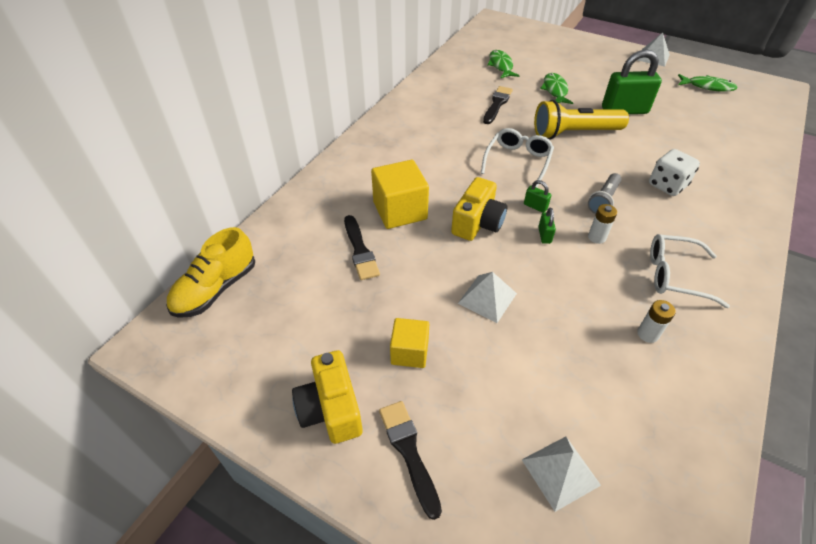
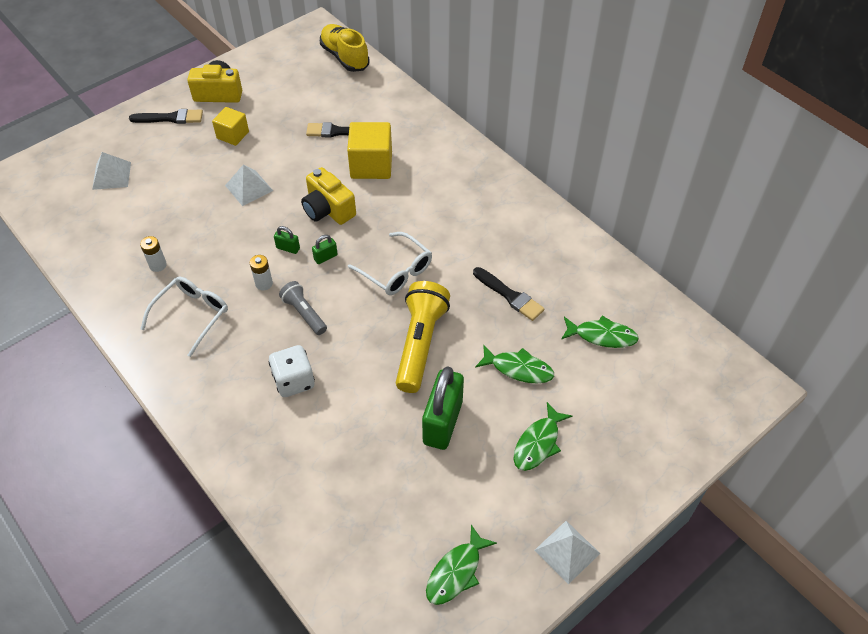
camera: 110 degrees right, 5 degrees up
(600, 75) = (538, 443): none -> green fish

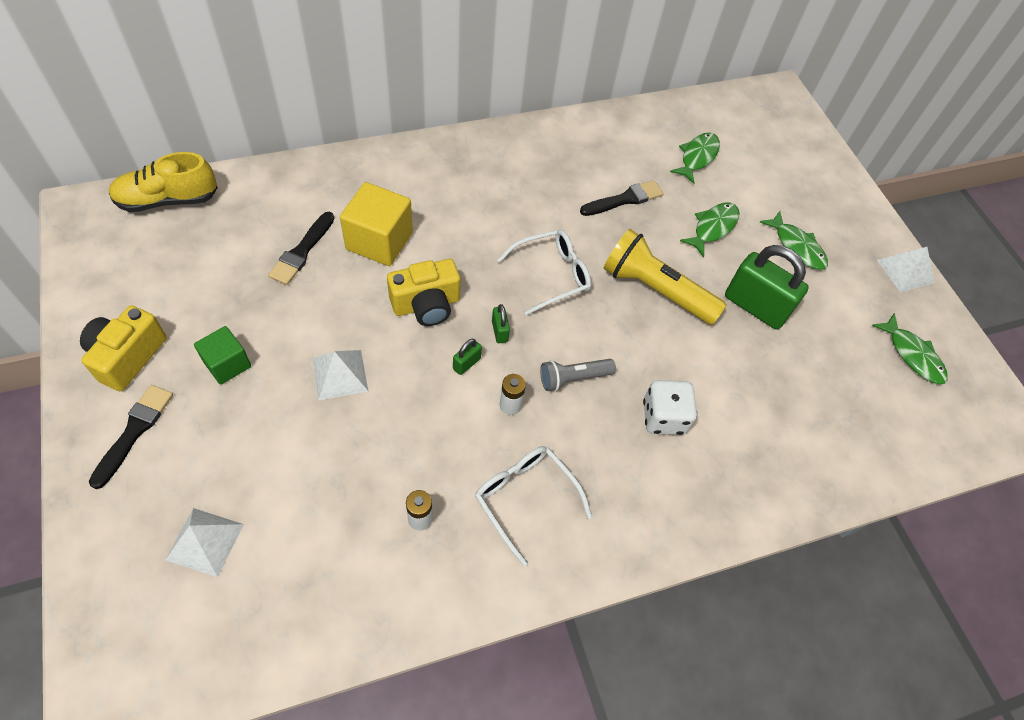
camera: 75 degrees left, 5 degrees up
(233, 135) = (227, 364): yellow cube -> green cube

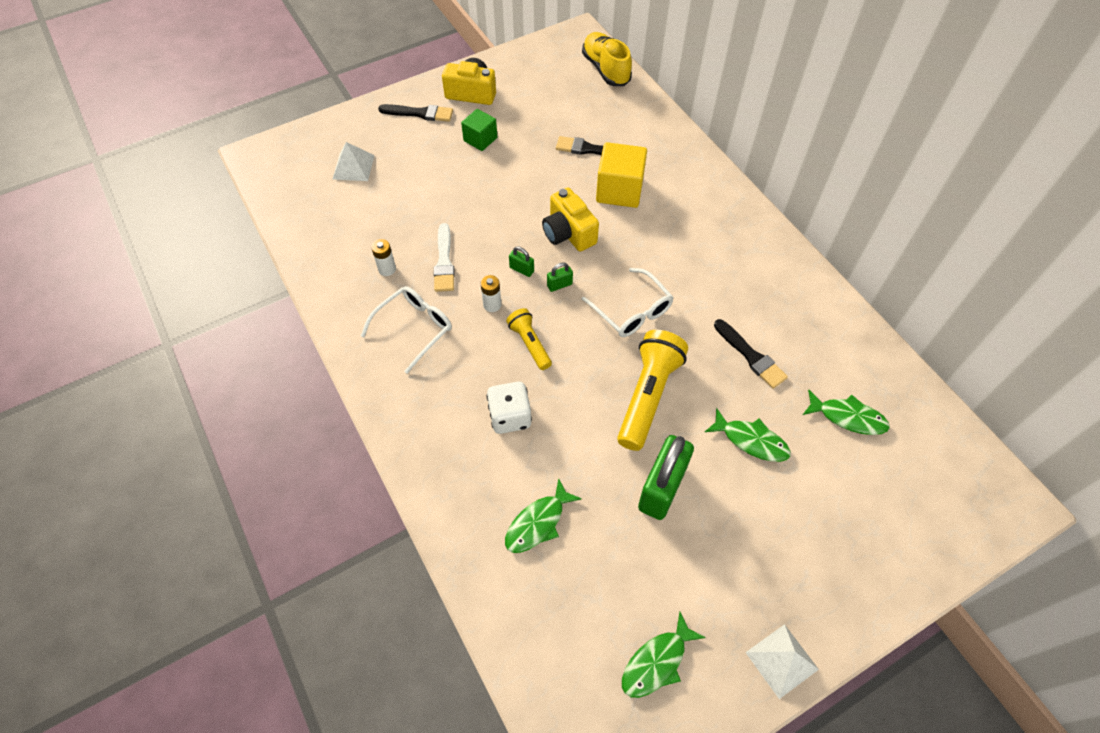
camera: 85 degrees right, 0 degrees up
(340, 374) = (489, 198): white pyramid -> none
(429, 446) = (444, 262): none -> white brush
(573, 378) = (530, 343): grey flashlight -> yellow flashlight
(797, 246) = (763, 529): green fish -> green fish (538, 523)

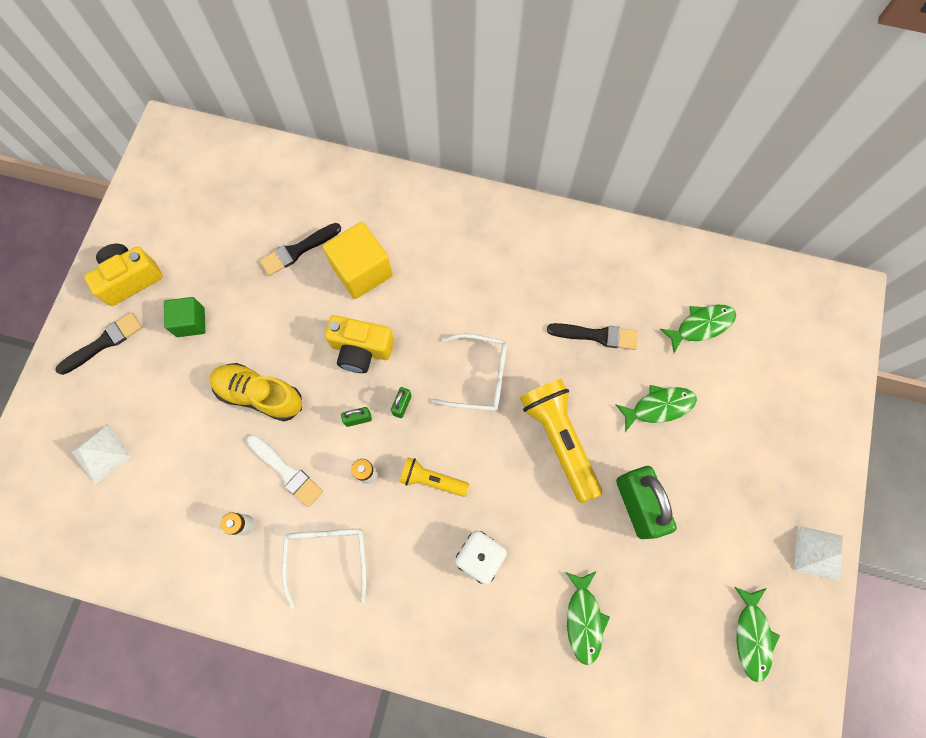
camera: 45 degrees left, 15 degrees up
(606, 69) = (229, 153): yellow shoe -> yellow shoe (260, 395)

